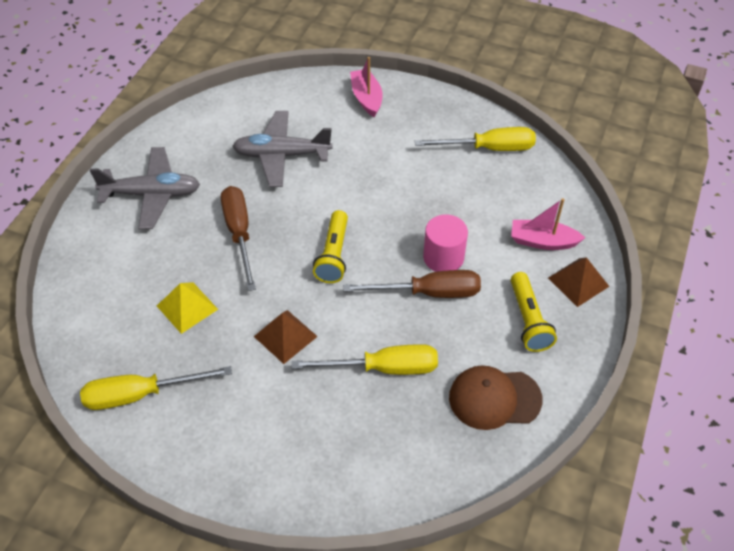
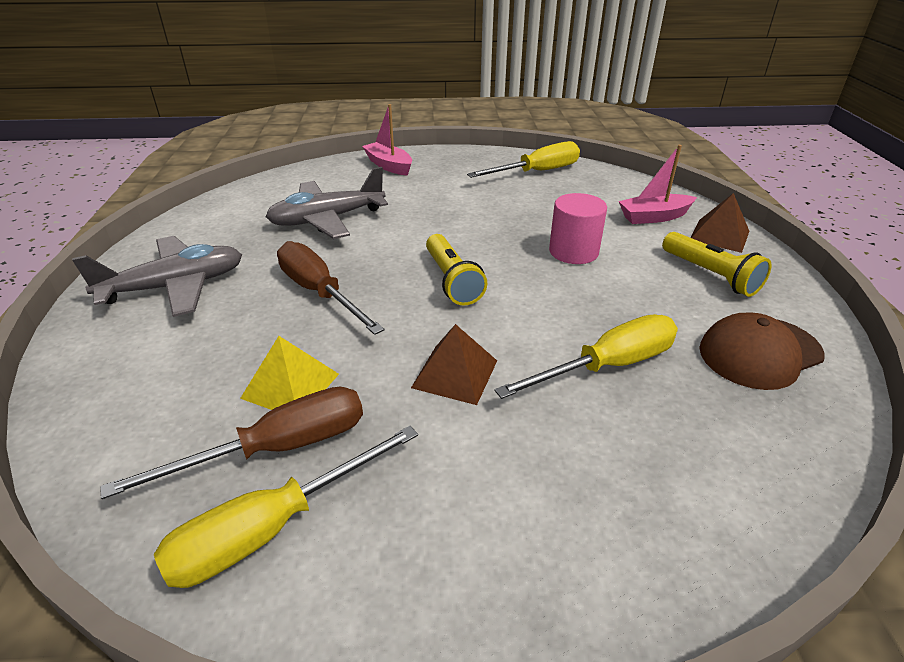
camera: 25 degrees left, 15 degrees down
(428, 293) = (588, 283): brown screwdriver -> brown screwdriver (277, 448)

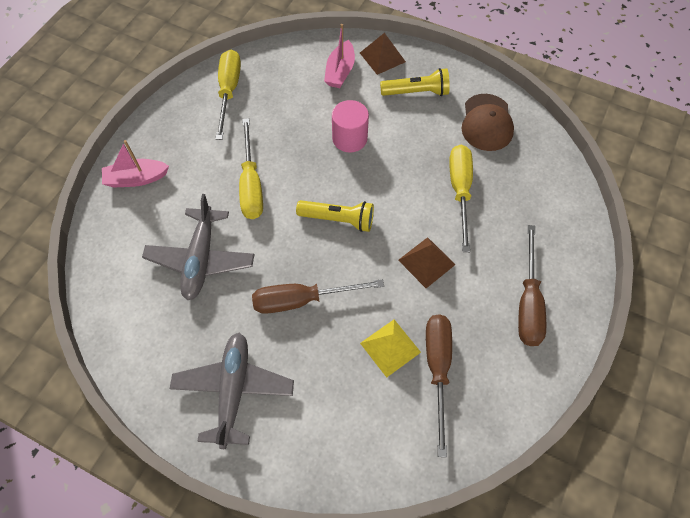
camera: 60 degrees left, 25 degrees up
(272, 527) = (488, 386): yellow screwdriver -> yellow screwdriver (251, 185)
(477, 527) = (528, 302): none -> brown screwdriver

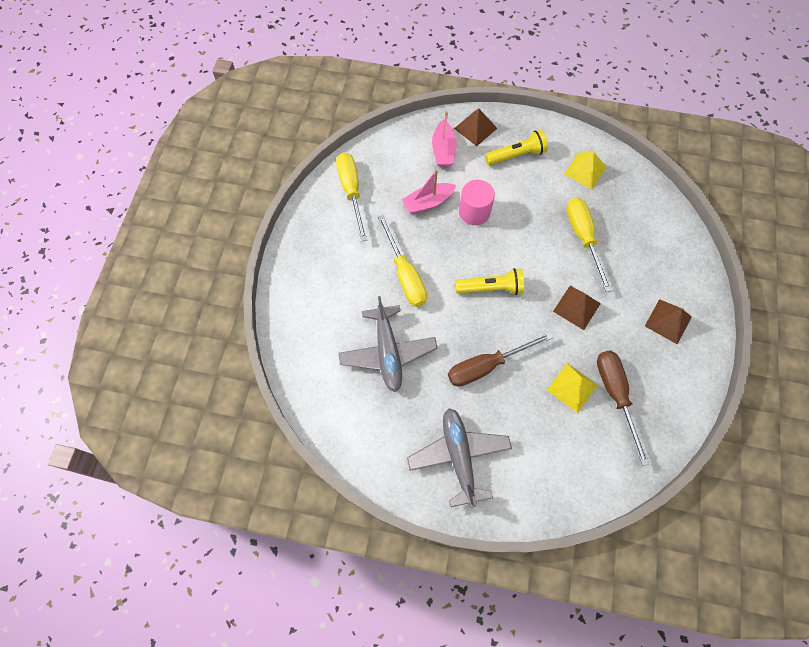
camera: 15 degrees left, 5 degrees up
(136, 179) = (301, 293): pink boat -> pink boat (428, 202)
(487, 123) = (585, 170): brown cap -> yellow pyramid
(528, 302) = (668, 321): brown screwdriver -> brown pyramid

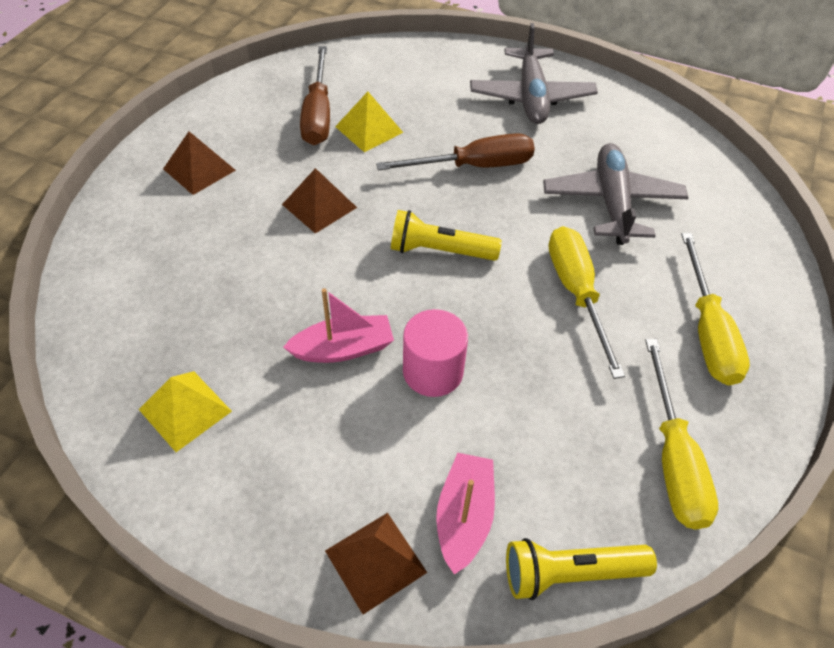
camera: 170 degrees left, 15 degrees down
(428, 202) = (518, 406): pink boat -> pink boat (343, 349)
(516, 155) = (308, 471): yellow flashlight -> yellow flashlight (570, 573)
(583, 238) = (258, 293): yellow screwdriver -> yellow screwdriver (707, 332)

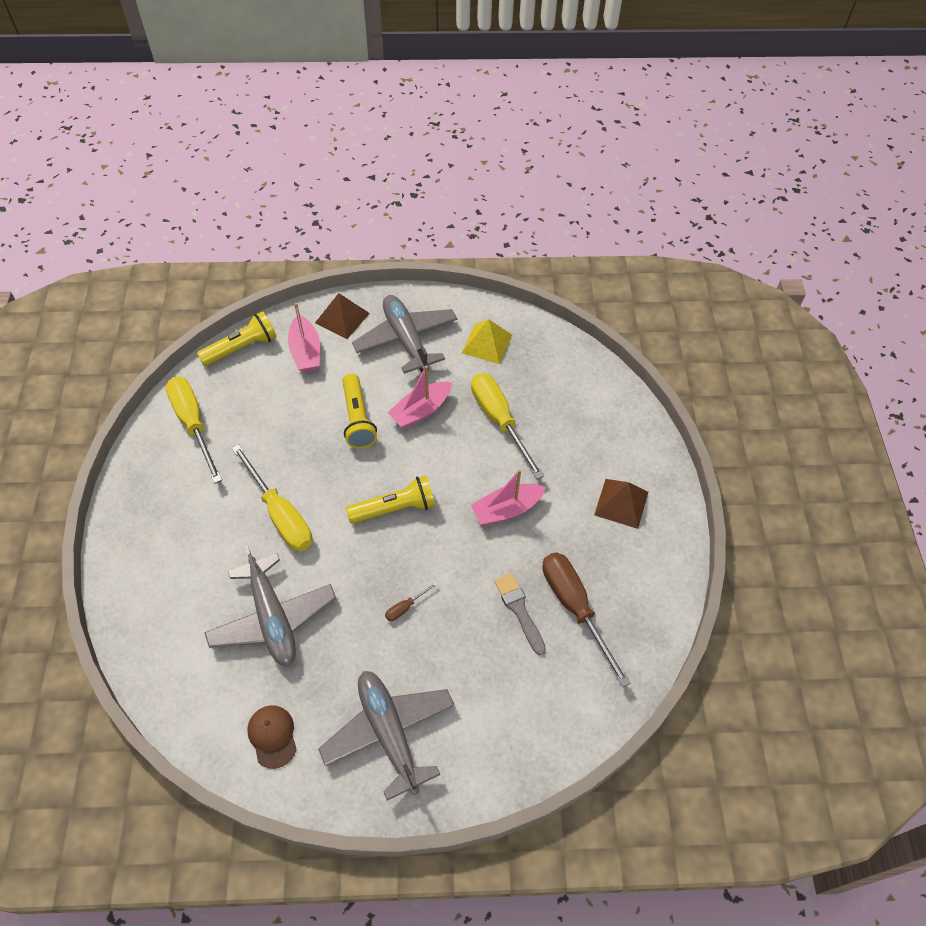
camera: 155 degrees right, 5 degrees up
(296, 469) = (406, 339): none -> grey plane
(319, 206) = (506, 509): brown pyramid -> pink boat
(369, 129) = (519, 610): yellow pyramid -> grey brush
(433, 371) = (357, 419): pink cylinder -> yellow flashlight
(474, 166) = (405, 607): brown screwdriver -> brown screwdriver, size x0.42
(633, 125) = (272, 736): none -> brown cap
(707, 332) = (177, 521): yellow screwdriver -> yellow screwdriver (499, 420)

